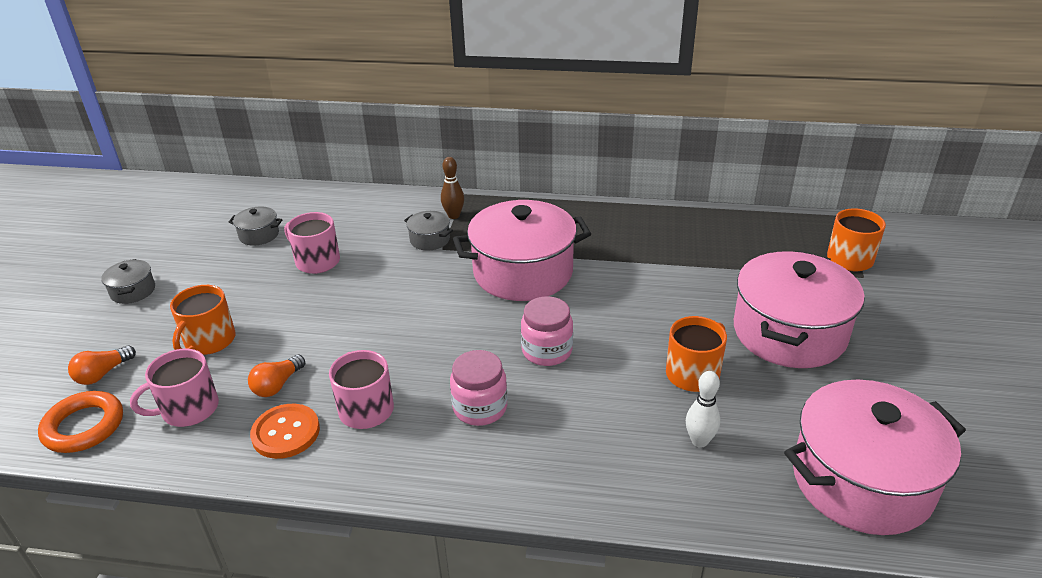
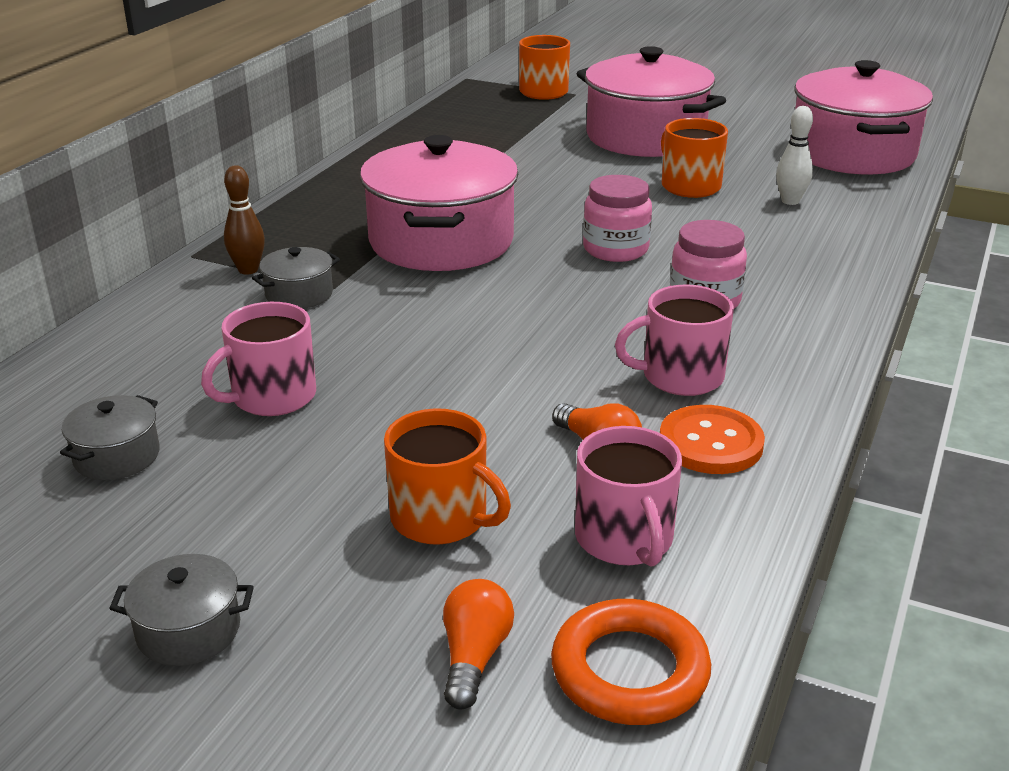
camera: 75 degrees left, 5 degrees down
(103, 374) = (474, 656): orange light bulb -> orange light bulb turned 135 degrees counterclockwise

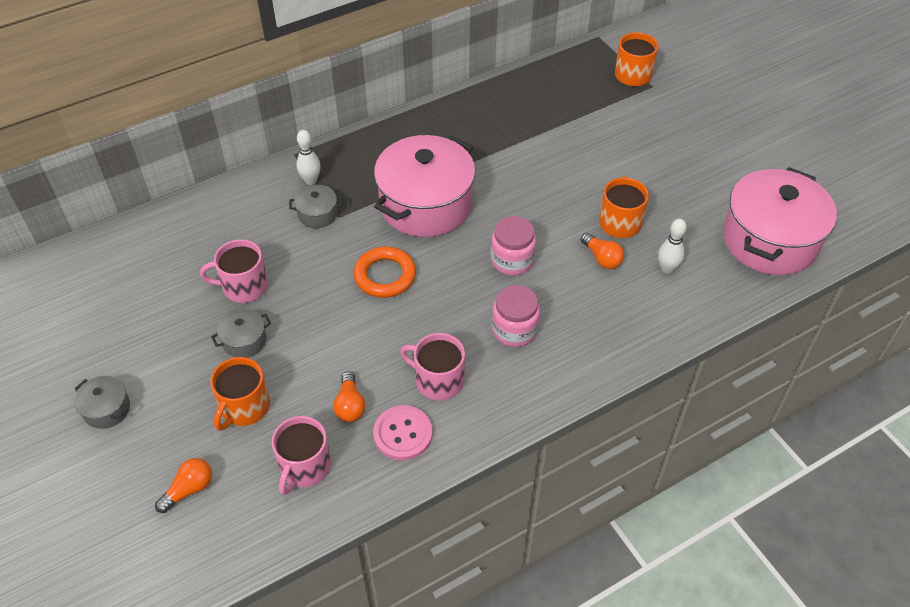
camera: 35 degrees right, 20 degrees up
(117, 456) = (155, 291): grey pot -> grey pot (244, 341)
(248, 270) = (311, 180): brown bowling pin -> white bowling pin
(441, 518) = (244, 407): orange mug -> orange mug turned 45 degrees clockwise
(629, 671) = (236, 535): orange ring -> orange ring (385, 276)
(645, 137) = (647, 157): pink pot -> none
(710, 443) = (403, 434): orange button -> pink button
(712, 216) = (602, 258): none -> orange light bulb

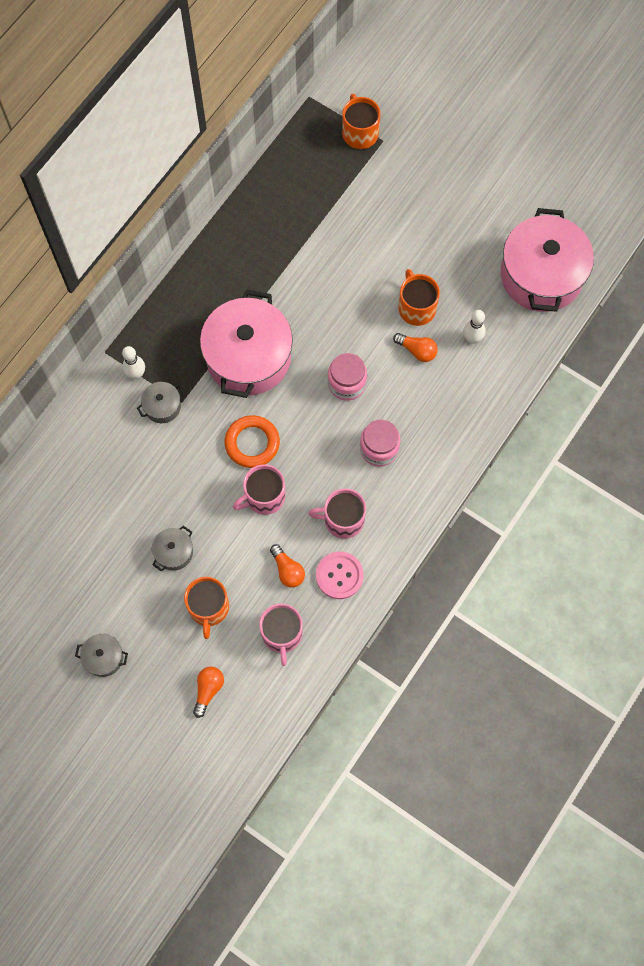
camera: 25 degrees left, 20 degrees up
(244, 286) = (143, 504): pink mug -> pink mug (264, 497)

